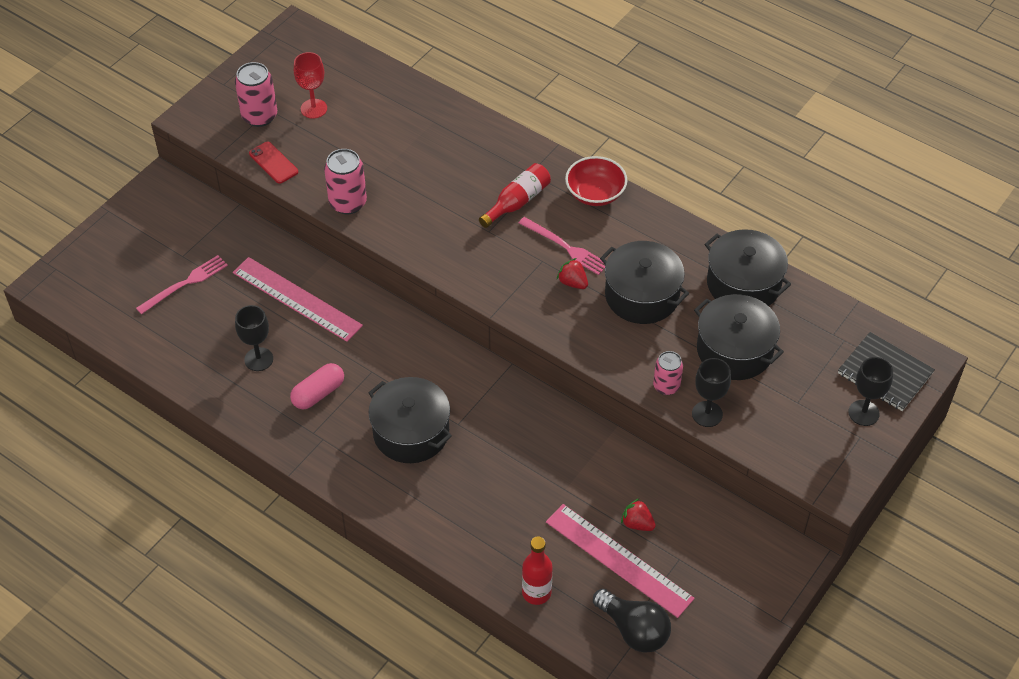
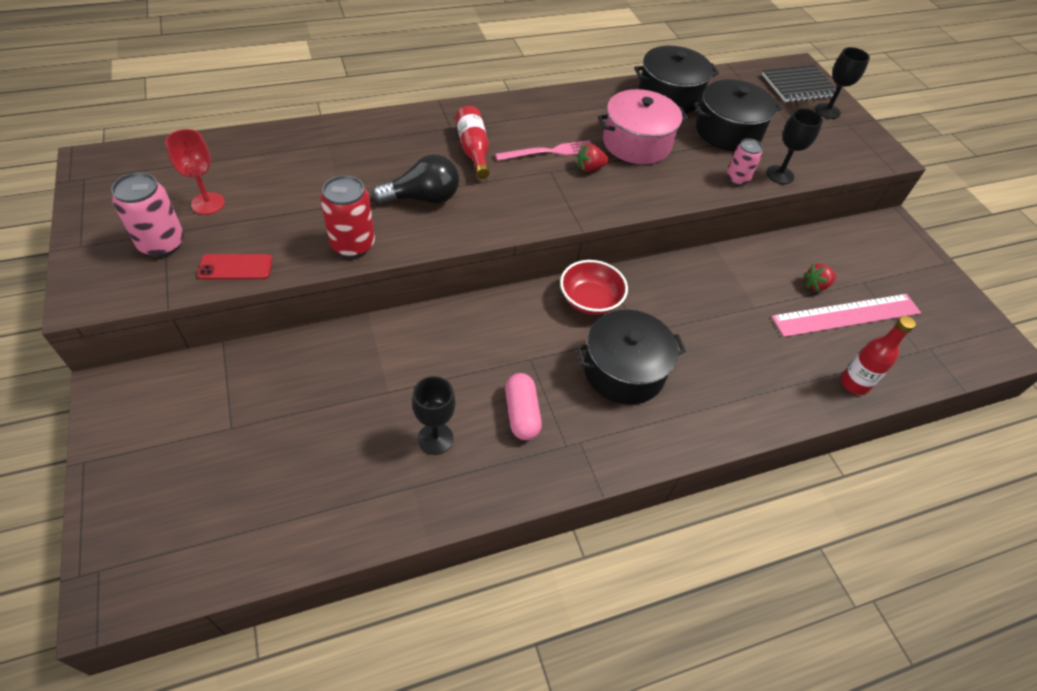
camera: 60 degrees left, 0 degrees up
(185, 284) = (271, 447): pink fork -> none
(297, 299) = (391, 365): pink ruler -> none
(348, 203) = (353, 245): pink can -> red can
(595, 193) = (510, 110): red bowl -> red bowl (590, 300)
(634, 630) = (921, 345): black light bulb -> black light bulb (423, 198)
(642, 295) = (636, 143): black pot -> pink pot

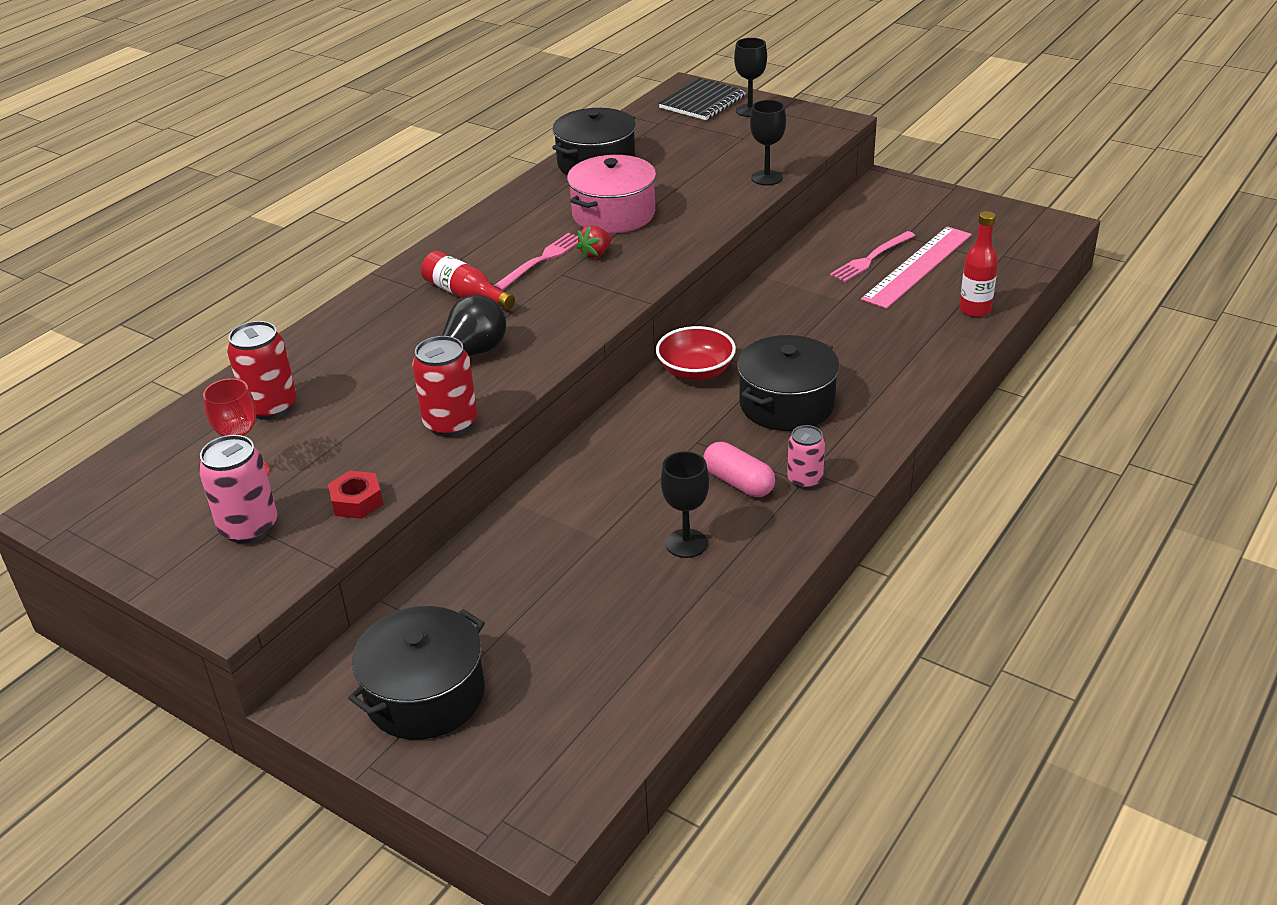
camera: 30 degrees left, 15 degrees down
(235, 267) = (357, 501): red phone -> red nut
(274, 163) = (271, 407): none -> red can
(728, 131) = (684, 166): black pot -> black pot (425, 695)
(737, 179) = (735, 198): pink can -> pink can (805, 480)
(816, 285) = (871, 258): red strawberry -> pink fork

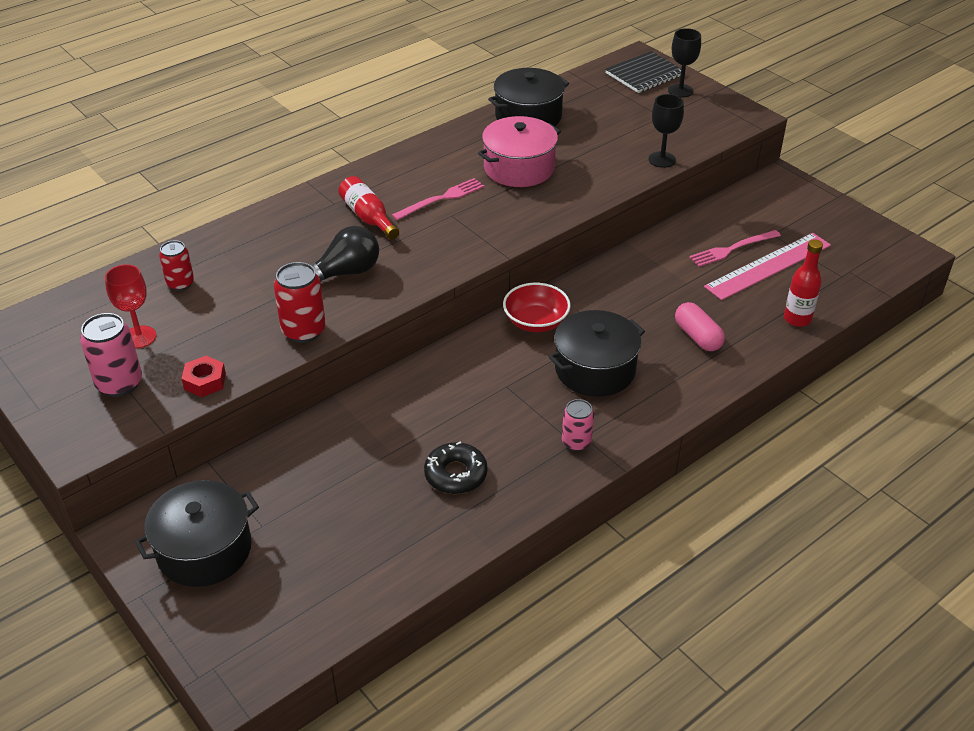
camera: 15 degrees right, 5 degrees up
(271, 407) = (180, 284): red can -> red can, size x0.65
(595, 254) = (487, 202): red strawberry -> none
(686, 543) = (455, 474): black goblet -> black donut
(738, 482) = (522, 431): pink capsule -> pink capsule (698, 336)

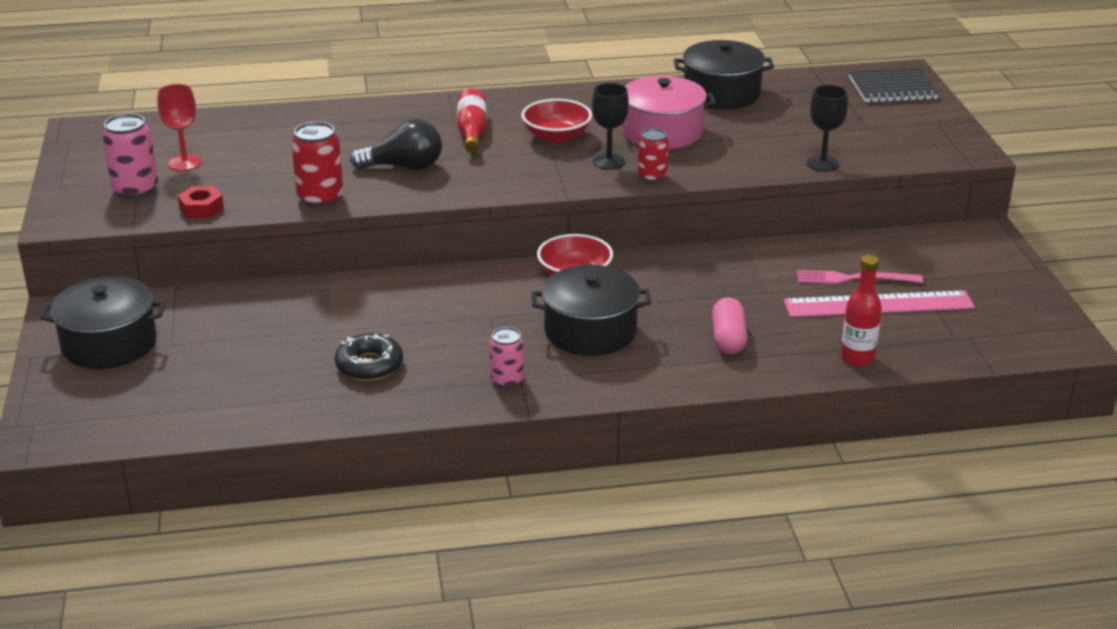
camera: 30 degrees right, 10 degrees down
(180, 284) = (257, 136): red can -> red can (652, 177)
(441, 199) = (556, 136): pink fork -> red bowl
(680, 90) = (917, 111): black goblet -> black goblet (609, 162)

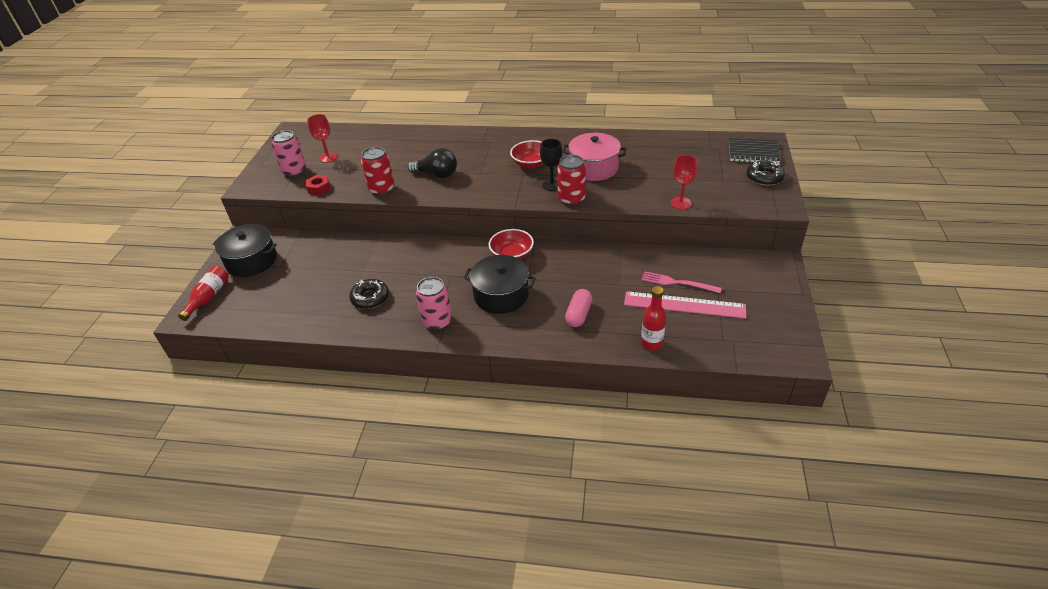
camera: 20 degrees right, 10 degrees up
(472, 132) = (486, 155): red bottle -> red bottle (208, 297)
(507, 380) = (437, 322): pink can -> pink can, size x1.53
(652, 177) = (571, 199): red can -> red can, size x1.53
(721, 94) = (643, 144): black pot -> none
(822, 164) = (680, 203): black goblet -> red goblet
(925, 119) = (764, 177): none -> black donut

